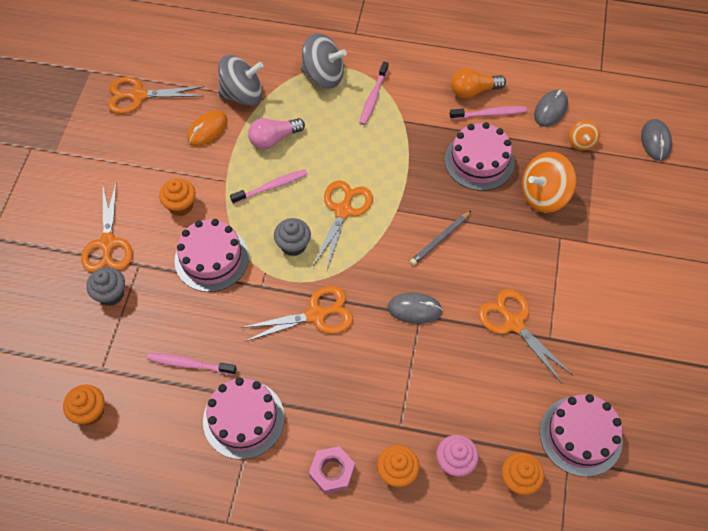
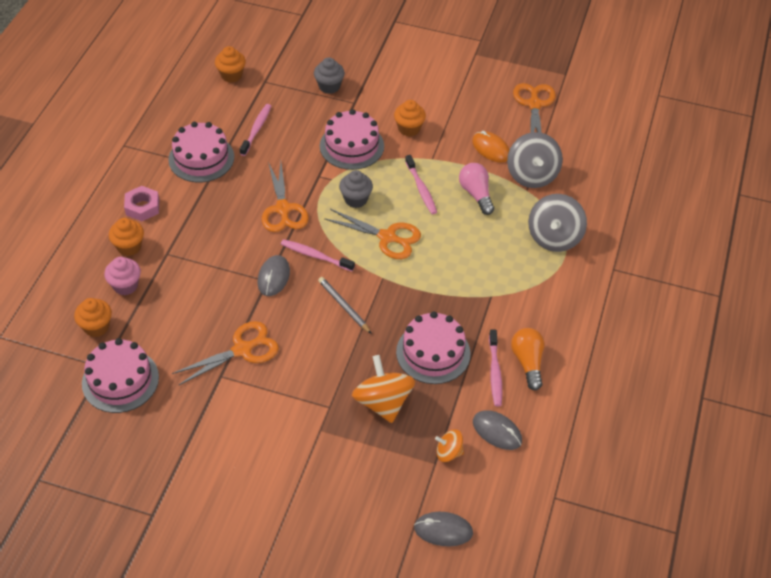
camera: 95 degrees right, 10 degrees down
(108, 243) = (377, 85): orange scissors -> none
(373, 97) = (523, 274): pink toothbrush -> pink toothbrush (315, 256)

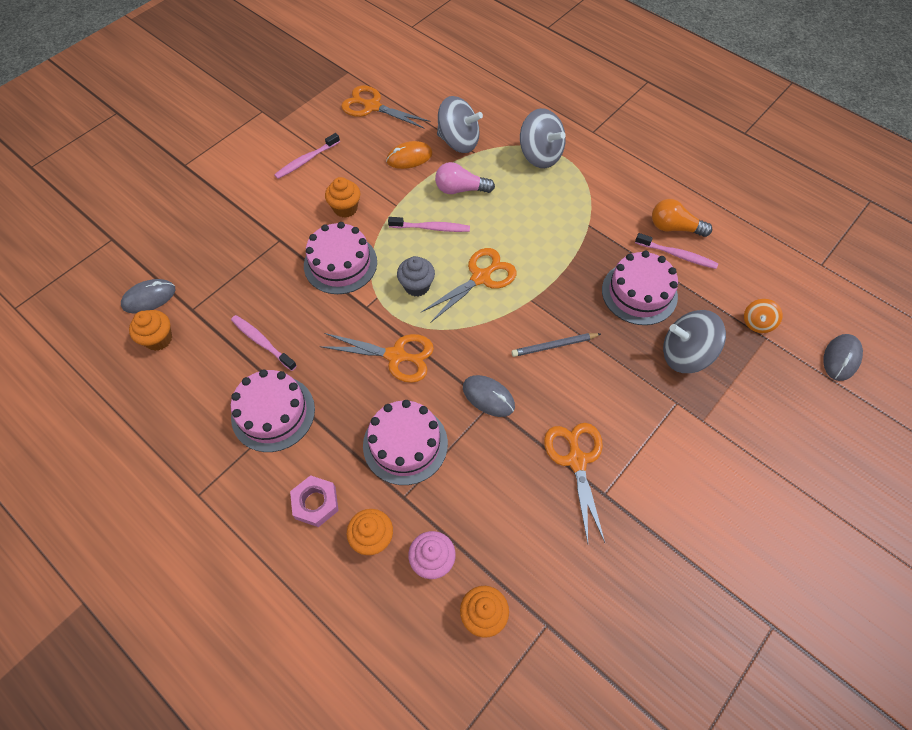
camera: 65 degrees left, 10 degrees up
(120, 380) = (575, 608): pink cake -> pink cake (405, 444)
(315, 256) = (476, 348): pink toothbrush -> pink toothbrush (306, 160)
(329, 86) = (241, 253): grey cupcake -> none
(383, 402) = (685, 354): orange spinning top -> grey spinning top
(497, 431) = (743, 278): grey mouse -> grey mouse (149, 298)

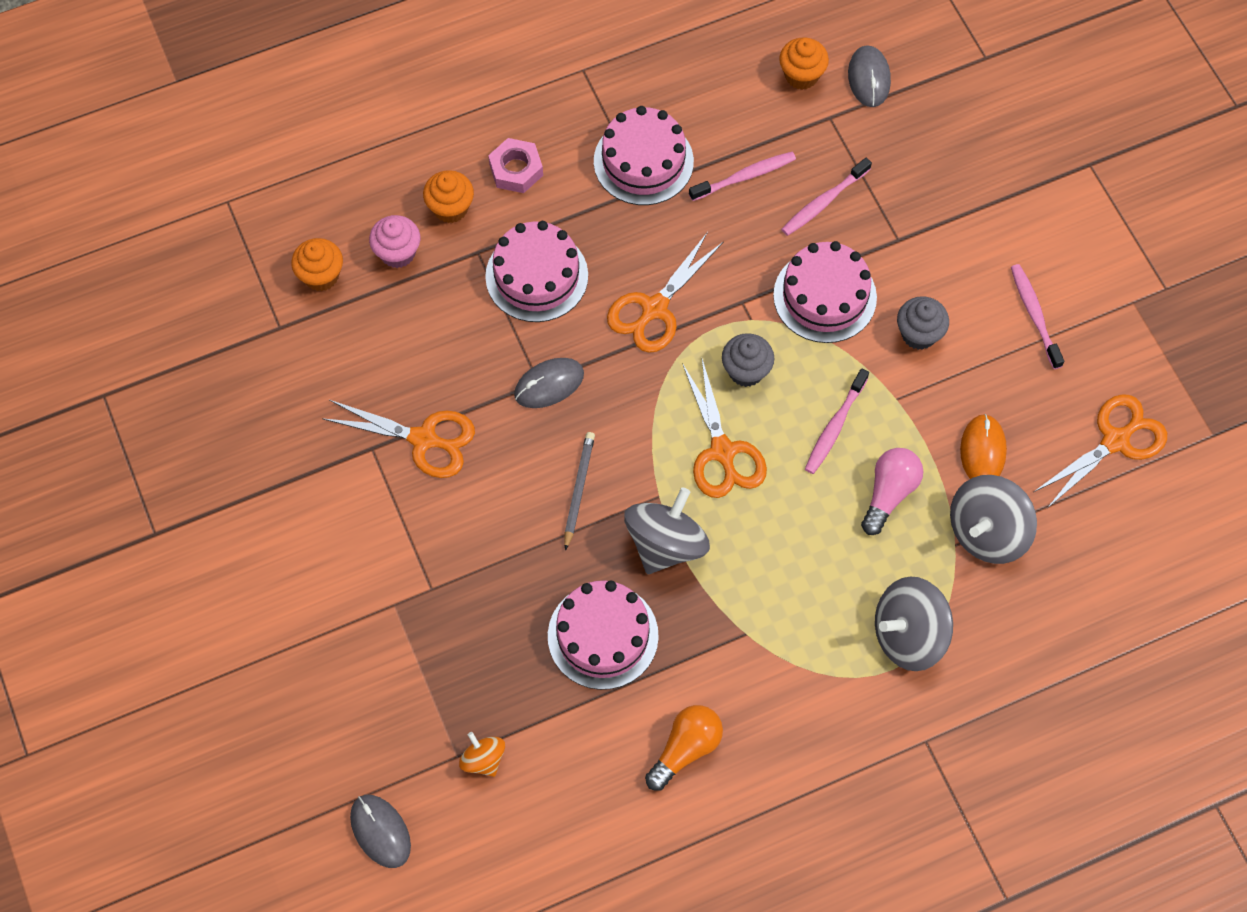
camera: 115 degrees right, 5 degrees up
(345, 208) = (919, 334): orange cupcake -> grey cupcake
(677, 255) = (638, 724): pink toothbrush -> pink toothbrush (823, 202)
(685, 354) = (487, 638): grey spinning top -> grey spinning top (666, 544)

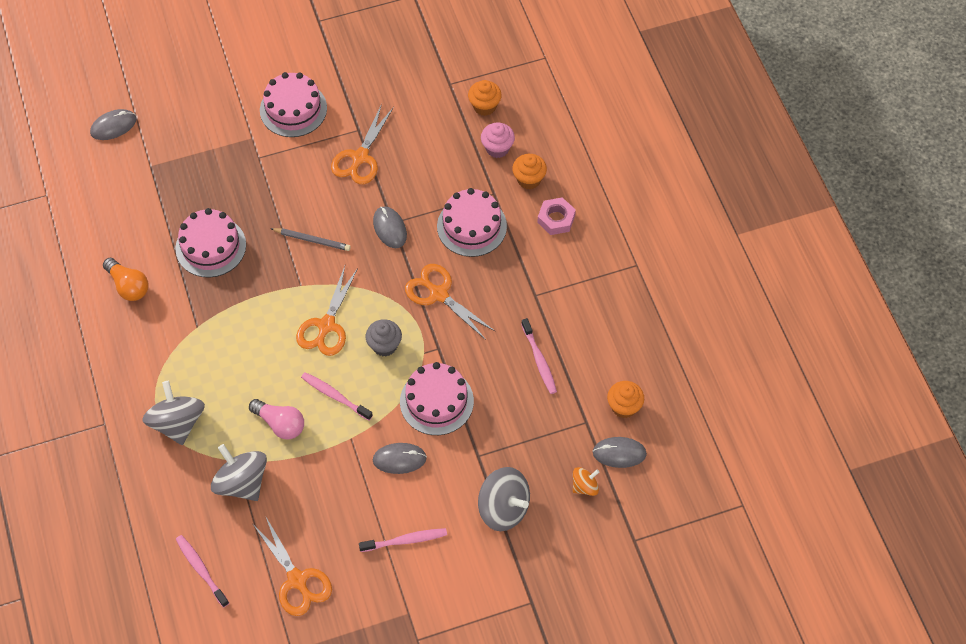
camera: 95 degrees right, 5 degrees down
(483, 759) = (145, 179): orange spinning top -> orange spinning top (585, 486)
(643, 161) = (557, 297): pink cake -> pink cake (293, 109)
(666, 544) = (266, 286): grey spinning top -> grey spinning top (503, 508)
(722, 451) = (326, 325): orange scissors -> orange scissors turned 60 degrees counterclockwise
(823, 202) = (513, 409): pink toothbrush -> pink toothbrush (201, 570)
(919, 334) = (399, 459): grey cupcake -> grey mouse
(982, 451) = (302, 488): orange mouse -> none

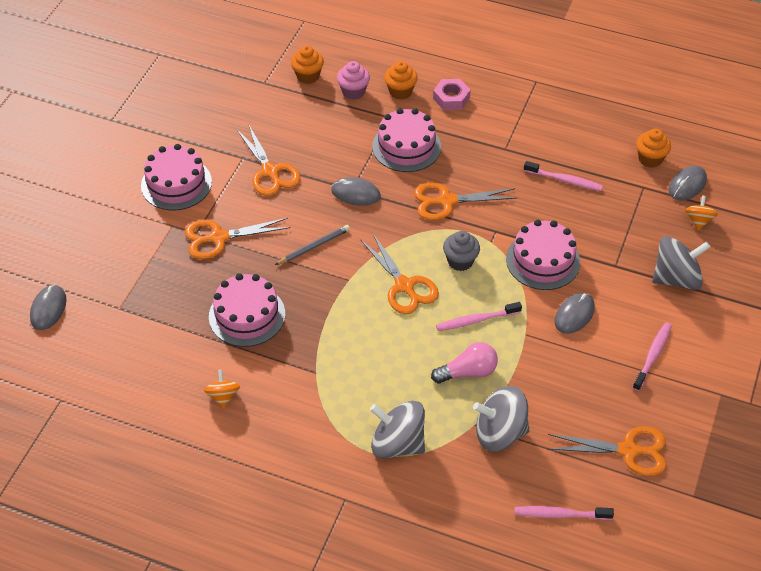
camera: 50 degrees left, 10 degrees down
(128, 286) = (223, 396): orange light bulb -> orange spinning top
(266, 175) = (219, 238): none -> orange scissors

